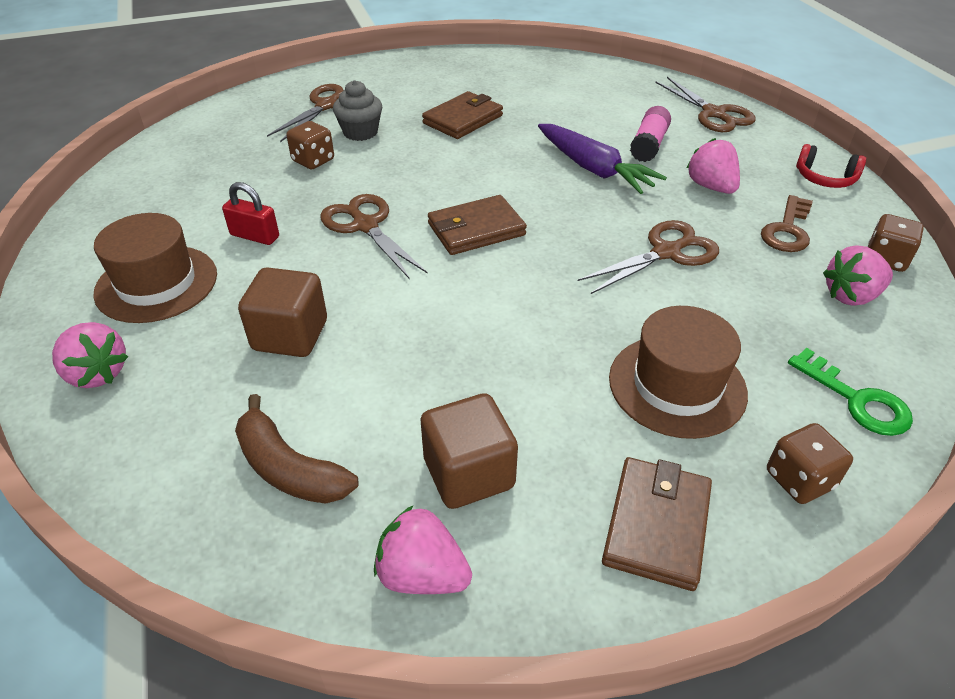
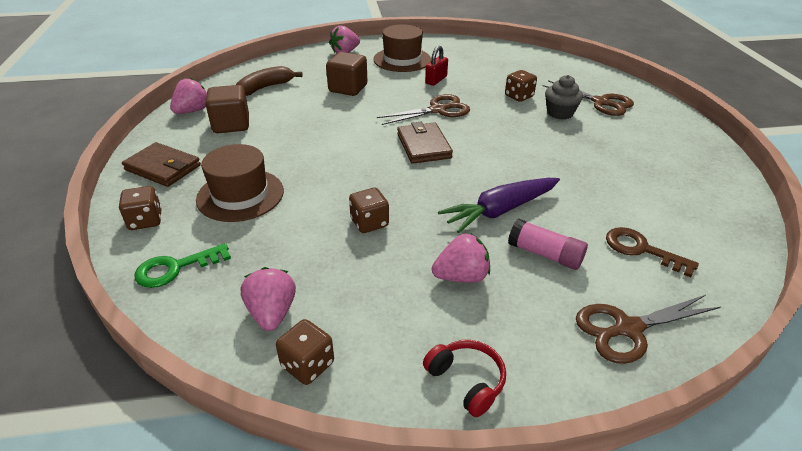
camera: 100 degrees right, 5 degrees down
(463, 119) = (586, 156): brown wallet -> none
(666, 253) = (369, 223): brown scissors -> brown dice
(787, 230) = (377, 307): brown key -> brown key (642, 250)
(825, 178) = (466, 381): red headphones -> red headphones turned 105 degrees clockwise

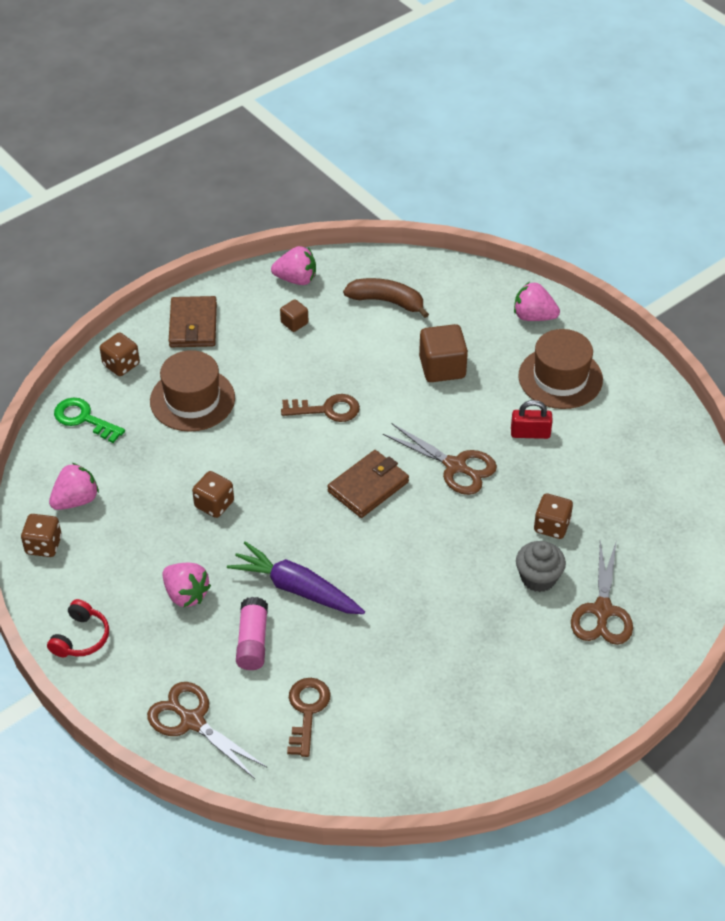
camera: 60 degrees right, 10 degrees up
(231, 125) = (294, 323): brown cube -> brown cube, size x0.53
(331, 139) = (326, 410): none -> brown key

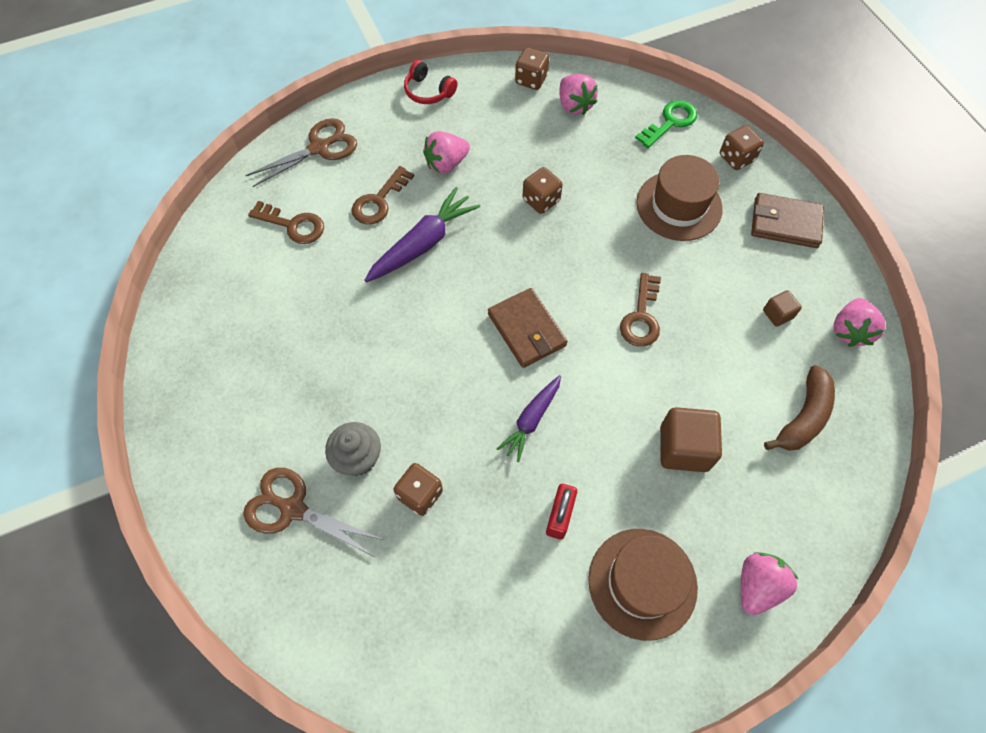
camera: 105 degrees right, 15 degrees up
(252, 641) = (379, 201): pink glue stick -> brown key
(455, 466) = (531, 420): brown scissors -> purple carrot

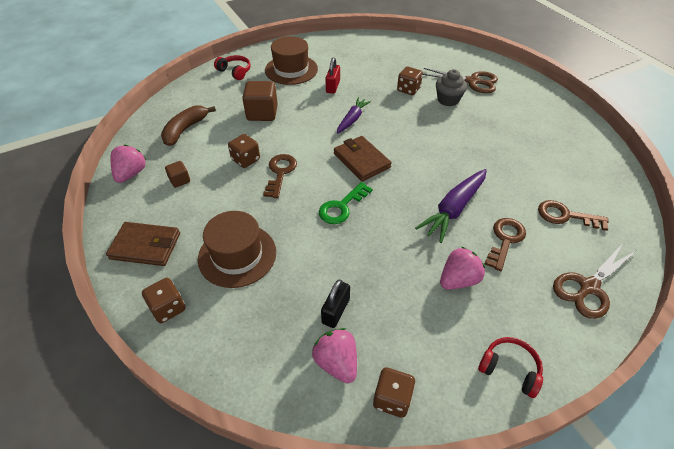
camera: 175 degrees right, 15 degrees down
(541, 200) = (362, 251): brown dice -> brown dice (246, 159)
(573, 144) = (335, 311): none -> black padlock
(670, 122) = (229, 347): green key -> green key (342, 206)
(757, 586) = (235, 72): pink strawberry -> red headphones

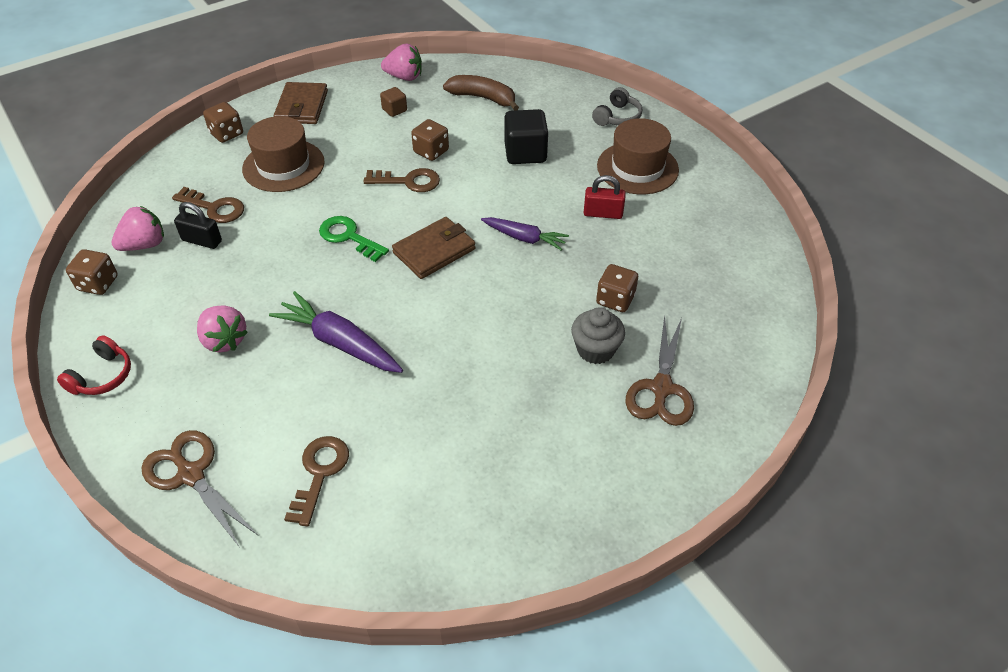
camera: 85 degrees right, 0 degrees up
(235, 72) = (617, 117): red headphones -> grey headphones
(262, 113) = (525, 153): brown cube -> black cube
(505, 240) = (280, 393): brown key -> brown key (214, 208)

